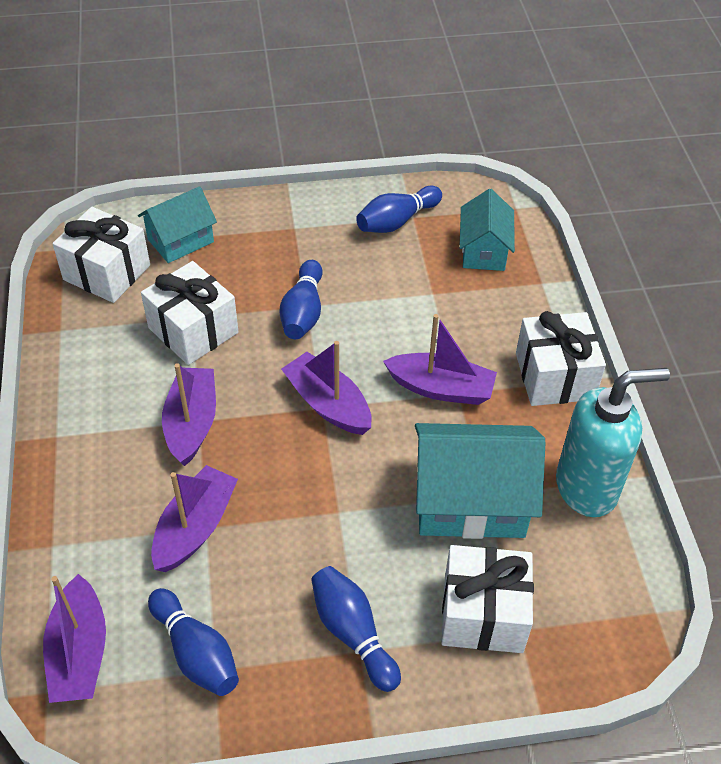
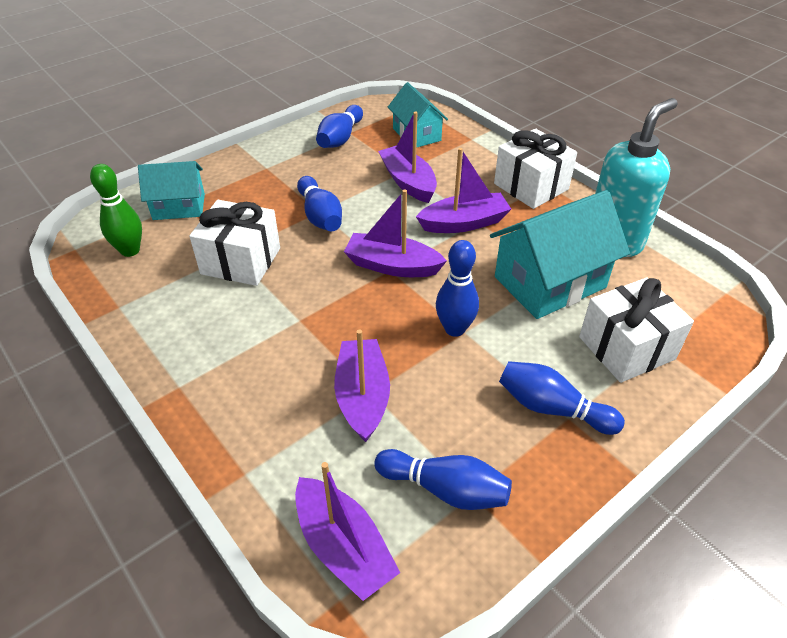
camera: 30 degrees left, 5 degrees down
(107, 272) = (130, 250): white gift -> green bowling pin
(180, 240) = (179, 207): turquoise house -> turquoise house turned 60 degrees clockwise
(192, 423) = (295, 324): purple boat -> purple boat (408, 182)
(331, 503) = (454, 329): none -> blue bowling pin

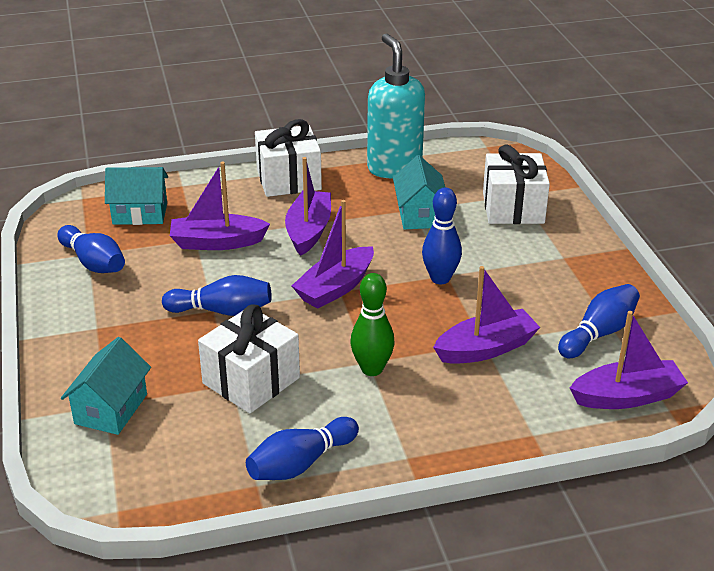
camera: 65 degrees left, 10 degrees down
(130, 250) = (162, 462): green bowling pin -> green bowling pin (372, 369)
(362, 396) = (486, 348): purple boat -> purple boat turned 135 degrees clockwise
(550, 282) = (420, 215): turquoise house -> turquoise house, size x0.61
(552, 408) = (551, 261): blue bowling pin -> blue bowling pin (301, 463)

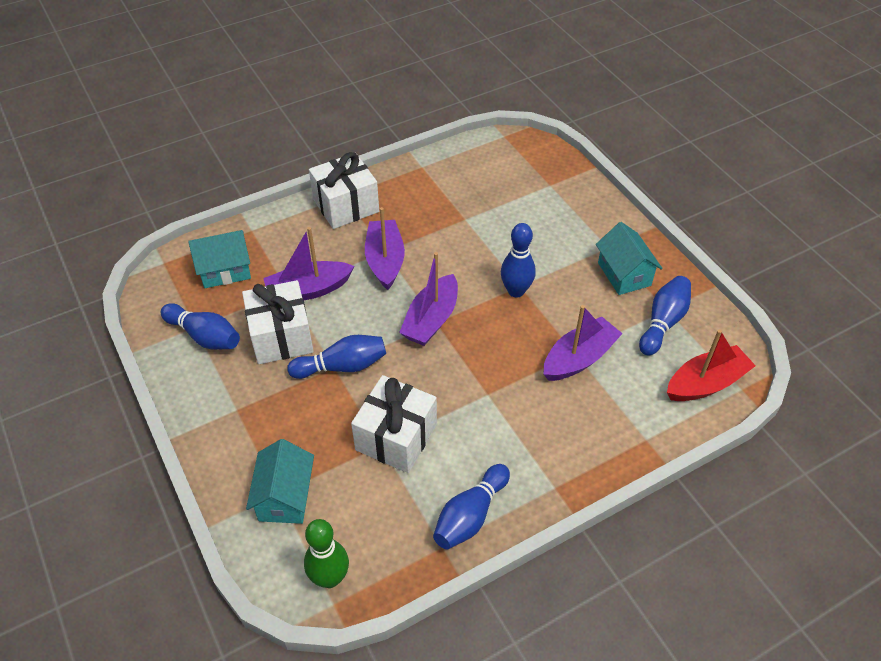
camera: 15 degrees left, 15 degrees up
(372, 369) = (493, 401): green bowling pin -> green bowling pin (330, 578)
(394, 168) = (433, 175): turquoise soap dispenser -> none
(420, 215) = (474, 224): turquoise house -> turquoise house (624, 274)
(513, 208) = (549, 201): white gift -> white gift (281, 336)
(627, 396) = (706, 383): purple boat -> red boat

